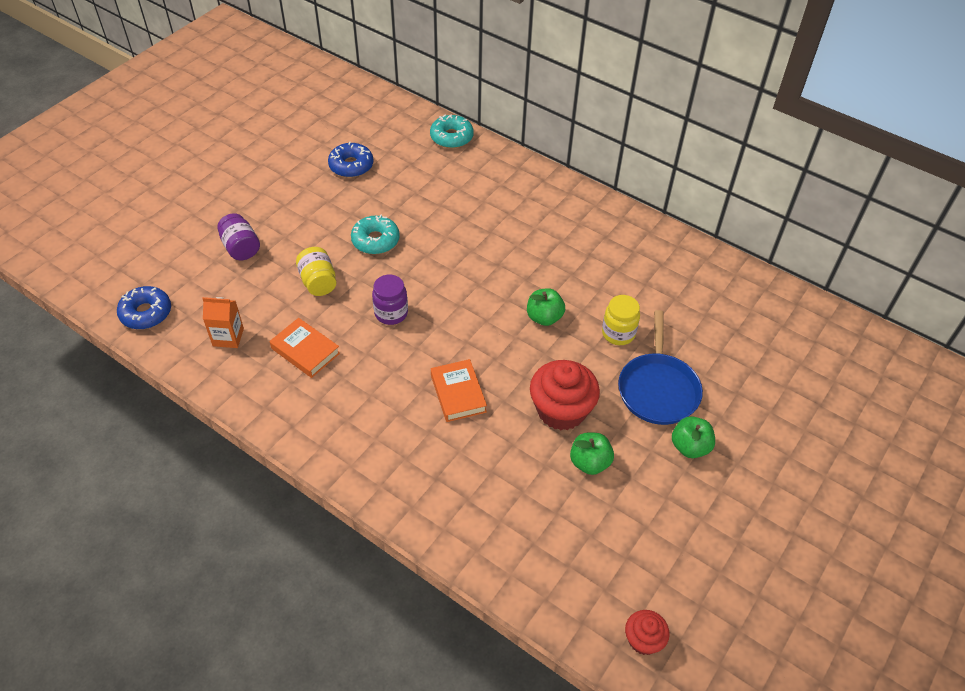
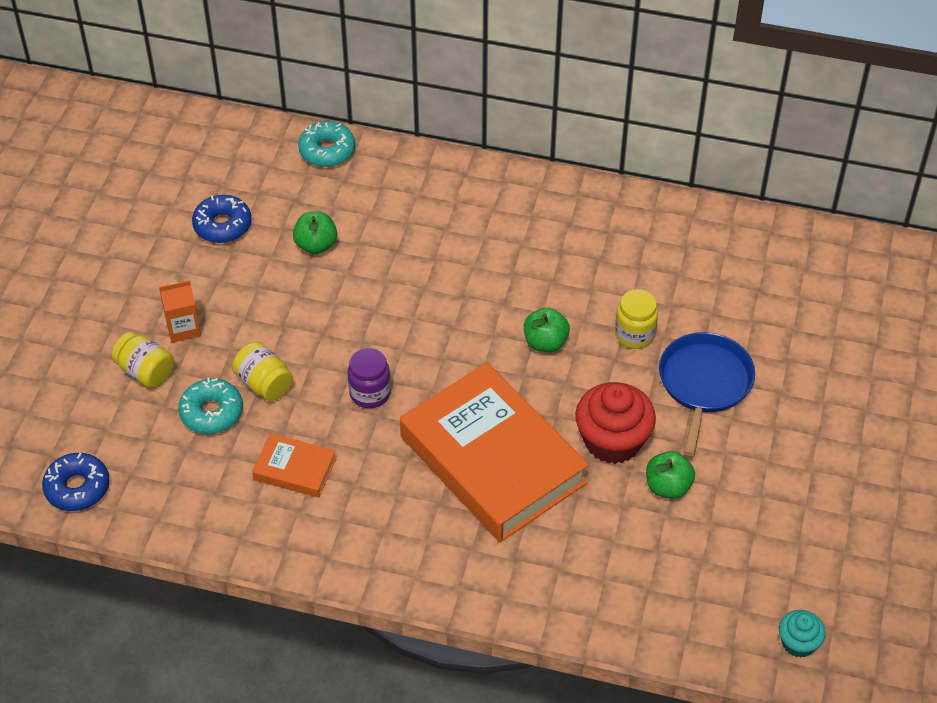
camera: 20 degrees left, 0 degrees up
(228, 337) = (194, 483): orange carton -> orange carton (183, 328)
(241, 248) = (146, 372): purple jar -> yellow jar
(375, 240) = (304, 311): turquoise donut -> turquoise donut (211, 412)
(458, 393) = (492, 460): orange book -> orange book, size x2.29
(643, 640) = (798, 643): red cupcake -> turquoise cupcake
(658, 389) = (704, 383): blue pan -> blue pan turned 150 degrees counterclockwise
(690, 447) = (763, 435): green apple -> green apple (316, 245)

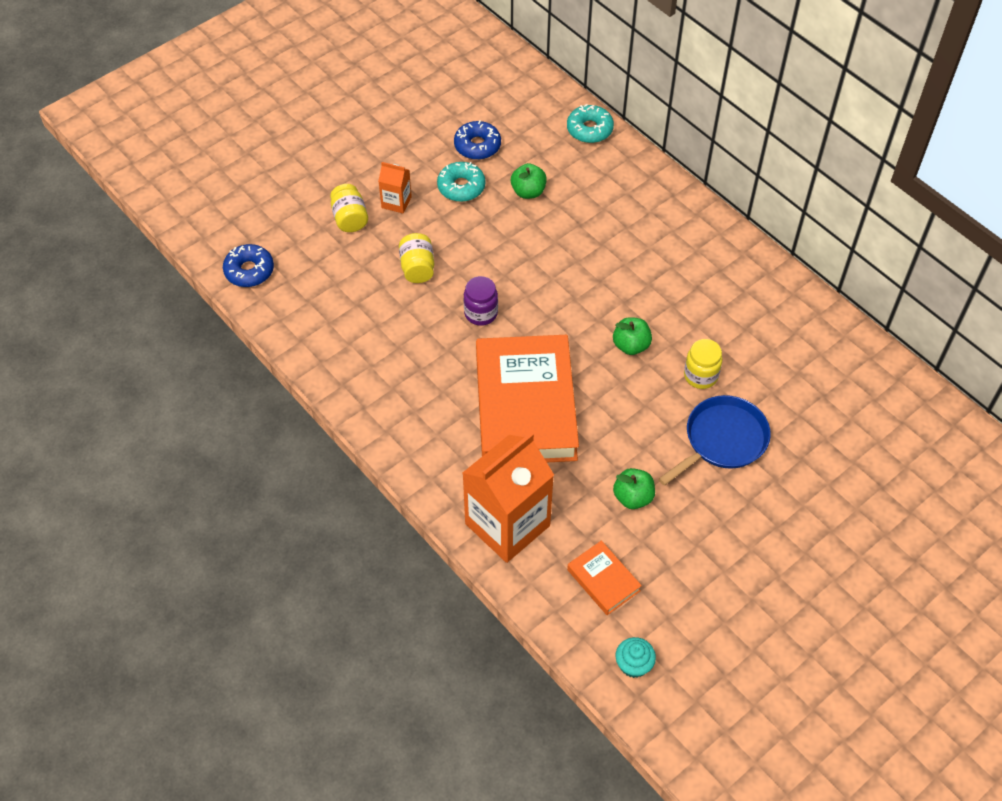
camera: 35 degrees right, 5 degrees up
(211, 412) = (369, 268): turquoise donut -> turquoise donut (461, 187)
(295, 469) = (390, 336): orange book -> orange book (603, 580)
(572, 586) = (507, 524): none -> orange carton
(612, 441) = (620, 442): red cupcake -> none

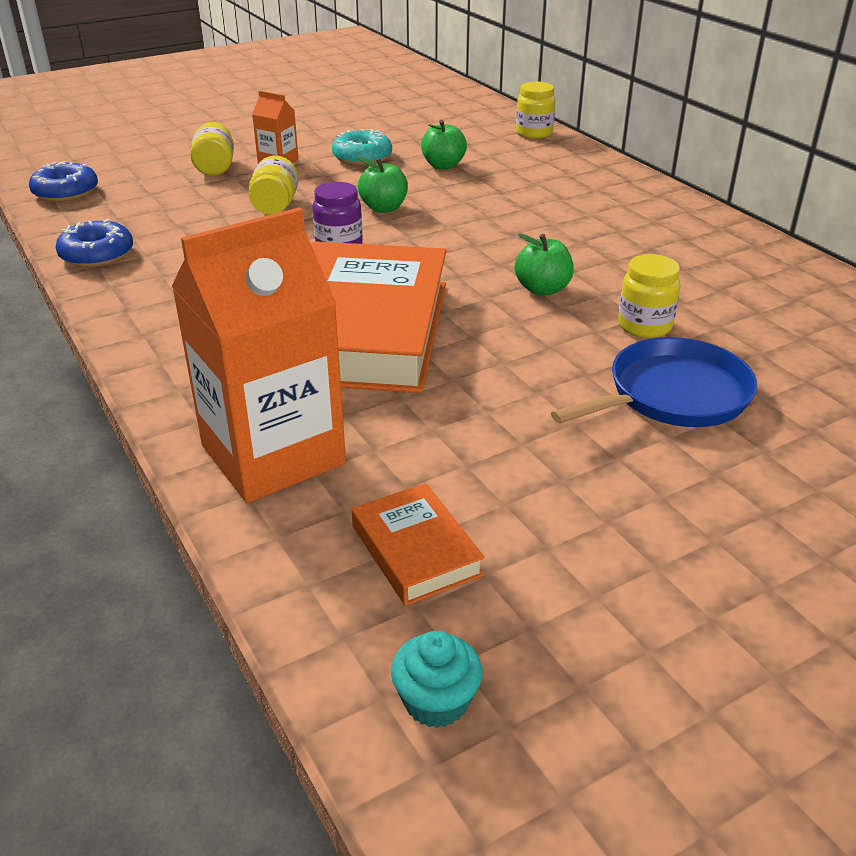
camera: 10 degrees right, 20 degrees down
(477, 146) = (395, 134): blue donut -> blue donut (97, 255)
(589, 129) = (534, 133): turquoise donut -> yellow jar
(633, 497) = (503, 445): green apple -> green apple (384, 208)

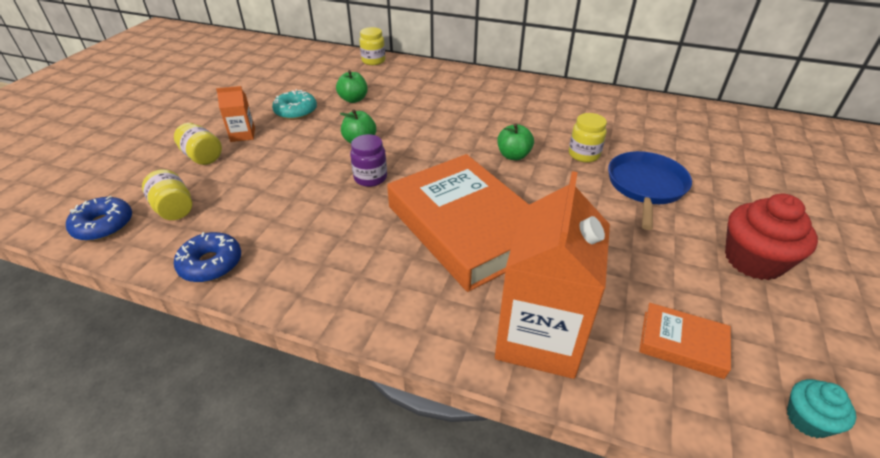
camera: 40 degrees left, 5 degrees up
(275, 206) = (289, 168): yellow jar -> yellow jar (174, 209)
(682, 540) = (753, 260): none -> red cupcake

